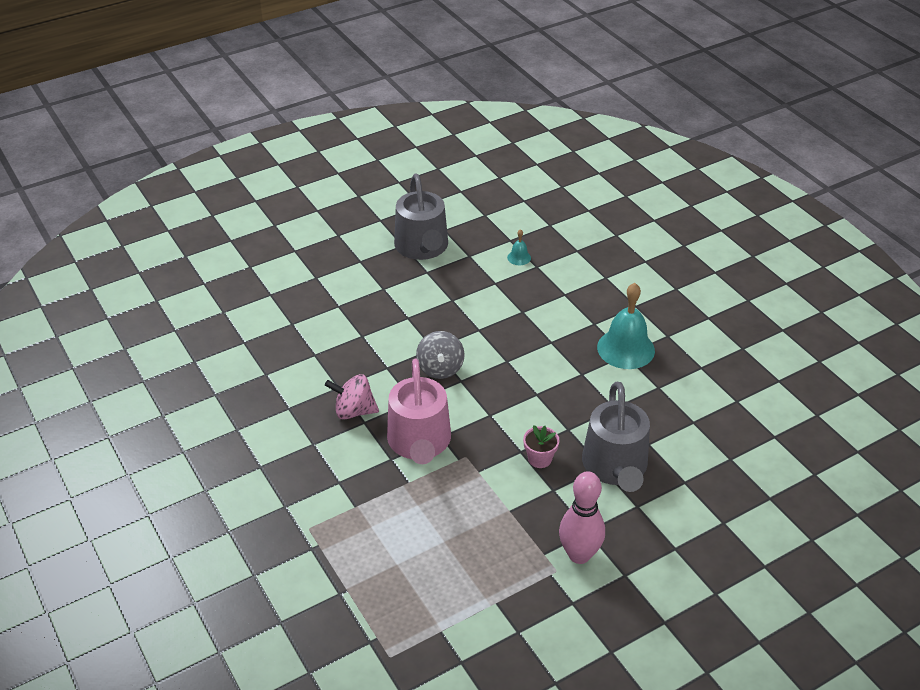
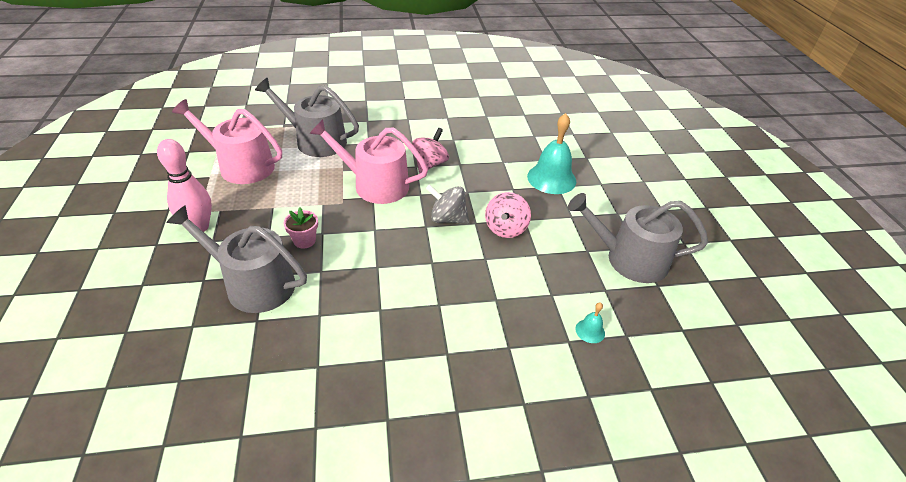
camera: 110 degrees right, 0 degrees up
(363, 536) = (315, 141): none -> grey watering can
(429, 326) = (505, 228): none -> pink spinning top
(458, 583) = (241, 166): none -> pink watering can
(626, 348) = (391, 364): turquoise bell -> turquoise bell (551, 178)

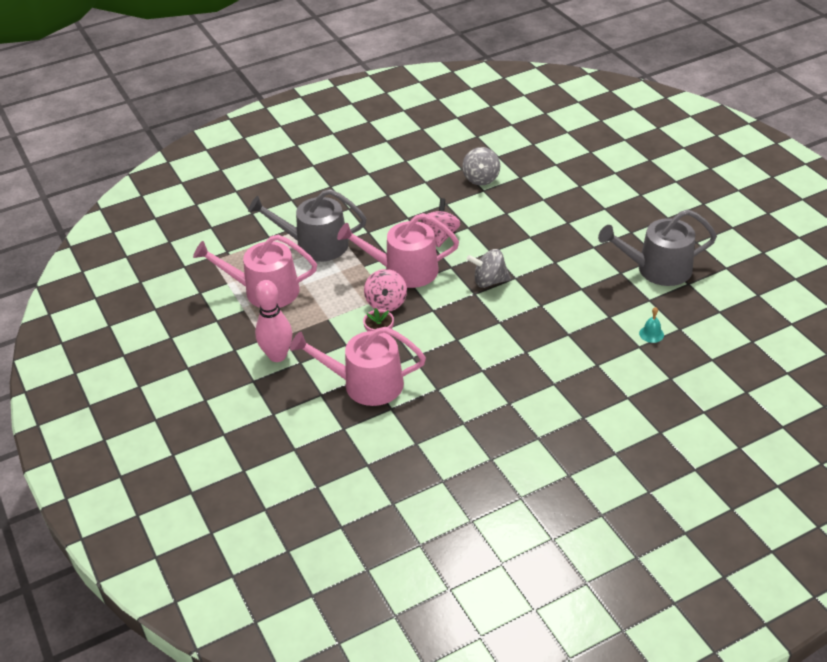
camera: 15 degrees left, 0 degrees up
(253, 284) = (365, 384): grey watering can -> pink watering can
(497, 128) = (481, 179): none -> grey spinning top
(505, 228) = (544, 275): pink spinning top -> pink spinning top (386, 303)
(551, 178) = (559, 216): turquoise bell -> none

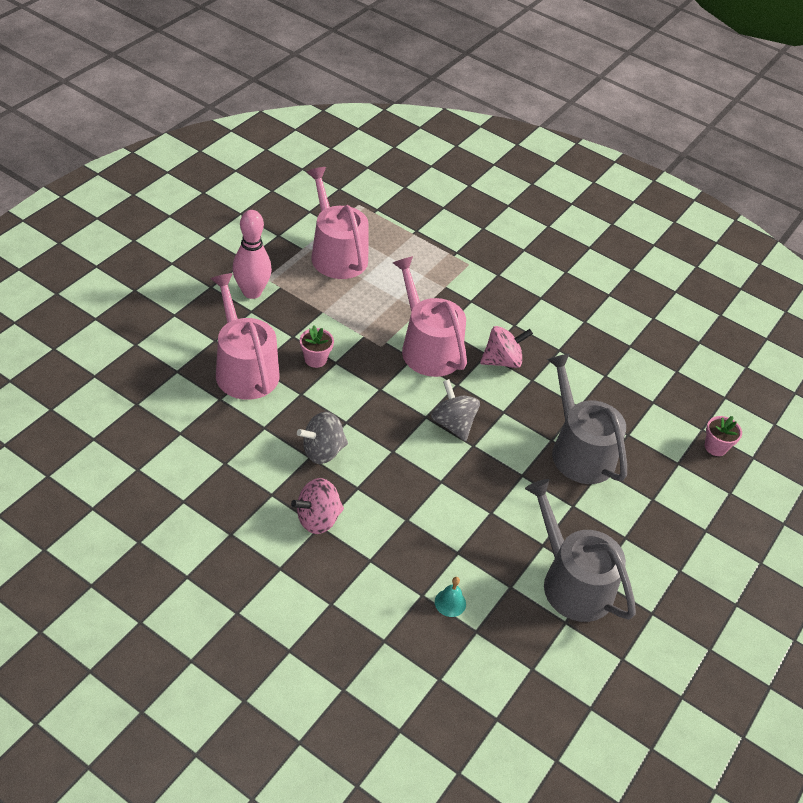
camera: 55 degrees right, 5 degrees up
(315, 245) = (425, 267): grey watering can -> grey watering can (579, 450)
(386, 303) = (369, 348): pink spinning top -> pink spinning top (318, 519)
(481, 179) = (624, 367): grey spinning top -> grey spinning top (322, 451)
(574, 164) = (715, 447): none -> pink flower pot

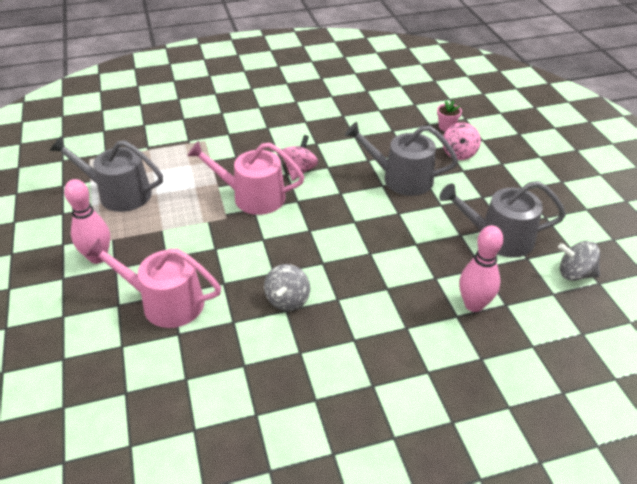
camera: 45 degrees left, 5 degrees down
(315, 359) = (201, 257): pink flower pot -> none
(318, 519) = (346, 337): pink spinning top -> pink spinning top (459, 153)
(336, 254) = (119, 194): pink watering can -> grey watering can
(450, 602) = (474, 305): turquoise bell -> pink bowling pin
(453, 424) = (328, 221): grey spinning top -> grey spinning top (575, 274)

